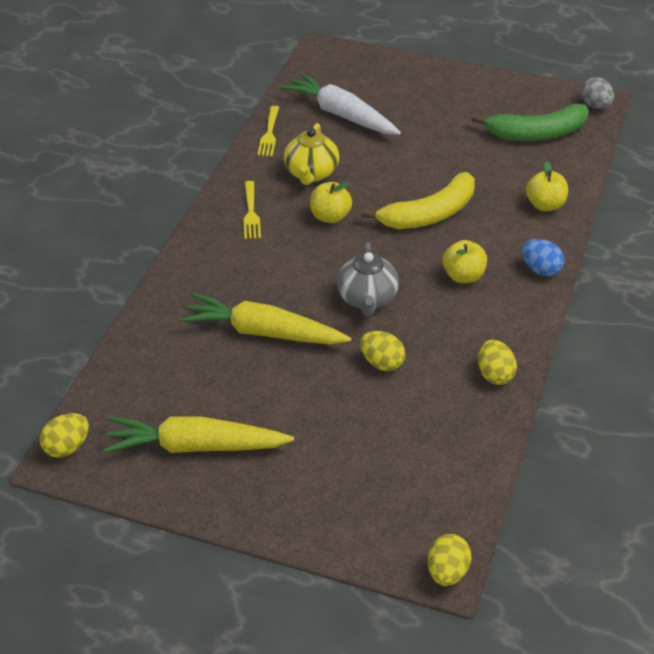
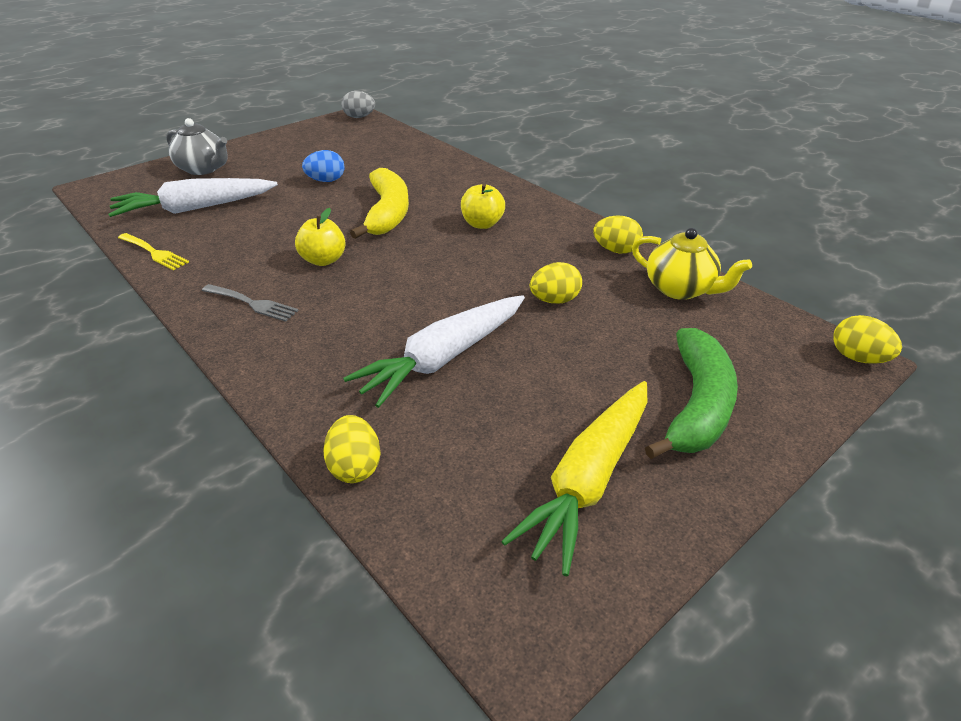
camera: 60 degrees left, 5 degrees down
(67, 447) = (503, 631): yellow egg -> yellow egg (355, 467)
(251, 213) = (252, 303): yellow fork -> grey fork
(263, 332) = (443, 358): yellow carrot -> white carrot
(311, 173) = (248, 250): yellow teapot -> yellow teapot (680, 289)
(367, 299) = (460, 279): grey teapot -> grey teapot (203, 169)
(536, 133) = (356, 144): green banana -> green banana (696, 405)
(540, 269) = (510, 192): blue egg -> blue egg (326, 181)
(545, 205) = (440, 167): yellow apple -> none

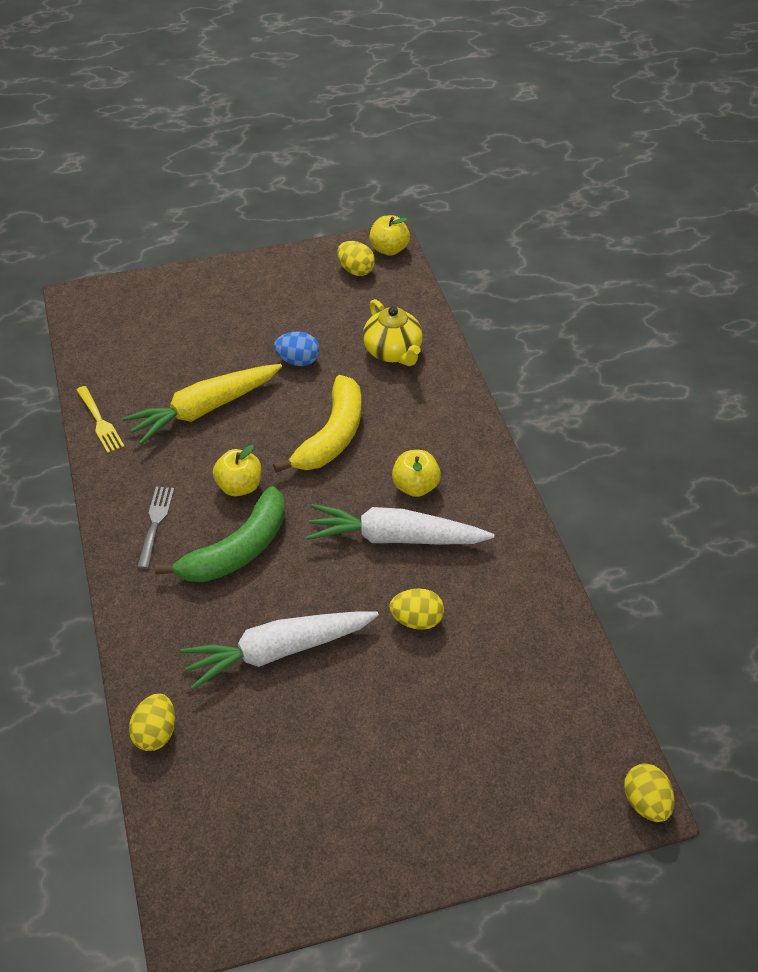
camera: 25 degrees right, 10 degrees up
(195, 208) = (157, 365): white carrot -> white carrot (395, 537)
(203, 169) = (188, 300): grey teapot -> none
(252, 303) = (155, 523): grey fork -> grey fork turned 135 degrees counterclockwise
(359, 117) = (389, 249): grey egg -> yellow apple
(588, 480) = (315, 819): yellow carrot -> yellow carrot (204, 409)
(616, 250) = (524, 575): yellow egg -> yellow egg (356, 270)
(680, 289) = (547, 653): yellow teapot -> yellow teapot (393, 352)
(696, 405) = (454, 789): green banana -> green banana (237, 550)

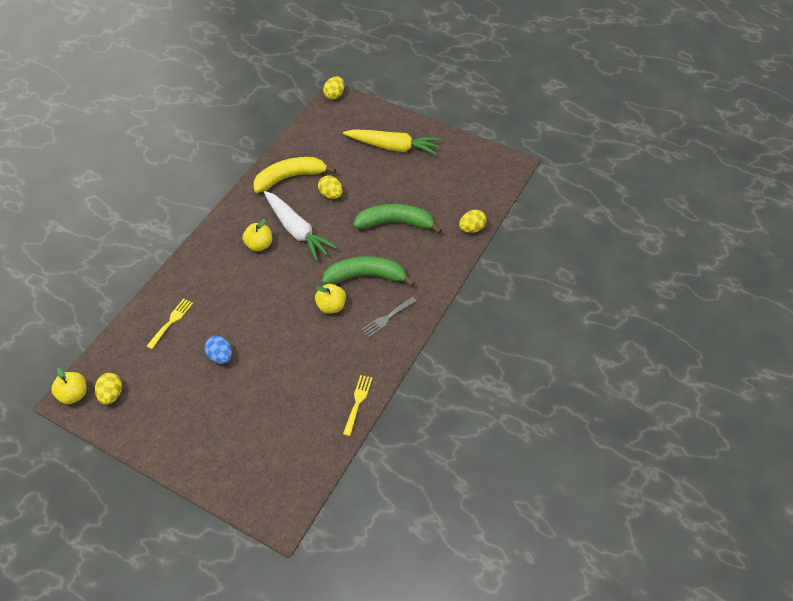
camera: 135 degrees left, 5 degrees up
(204, 409) = (299, 365): yellow carrot -> yellow carrot (393, 147)
(278, 651) = (395, 223): white carrot -> green banana
(332, 436) = (260, 298): yellow banana -> yellow banana (290, 177)
(393, 352) = (171, 321): yellow teapot -> yellow fork

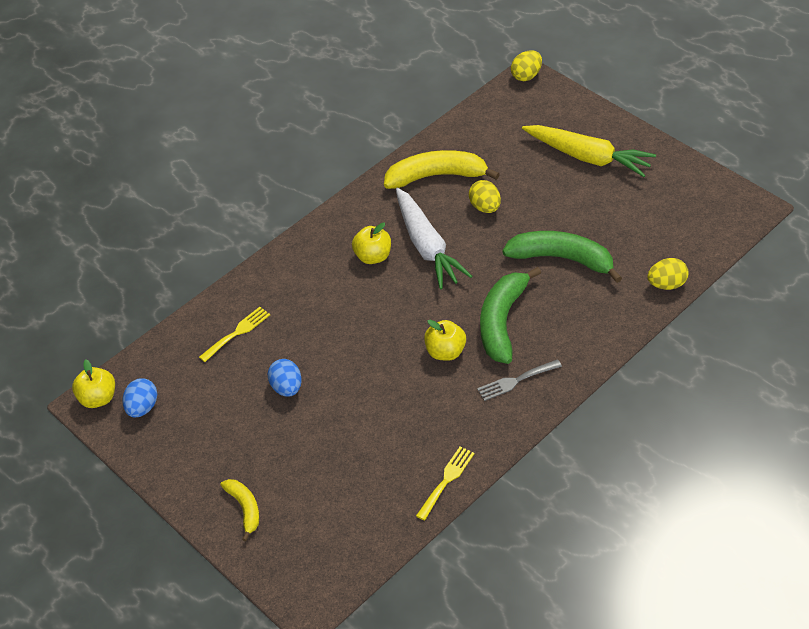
camera: 20 degrees right, 5 degrees down
(111, 394) = (142, 407): yellow egg -> blue egg
(212, 457) = (245, 509): none -> yellow banana
(366, 276) = (502, 322): green banana -> green banana turned 90 degrees counterclockwise

